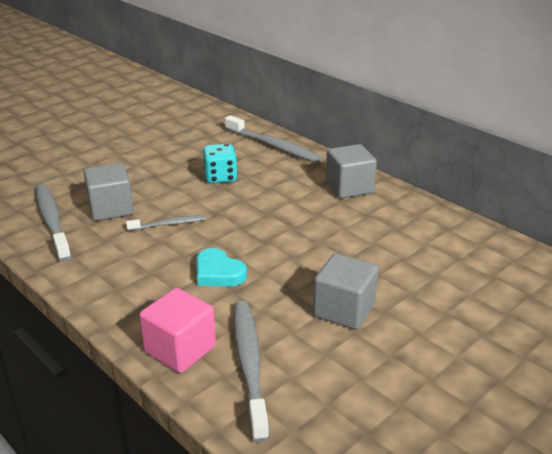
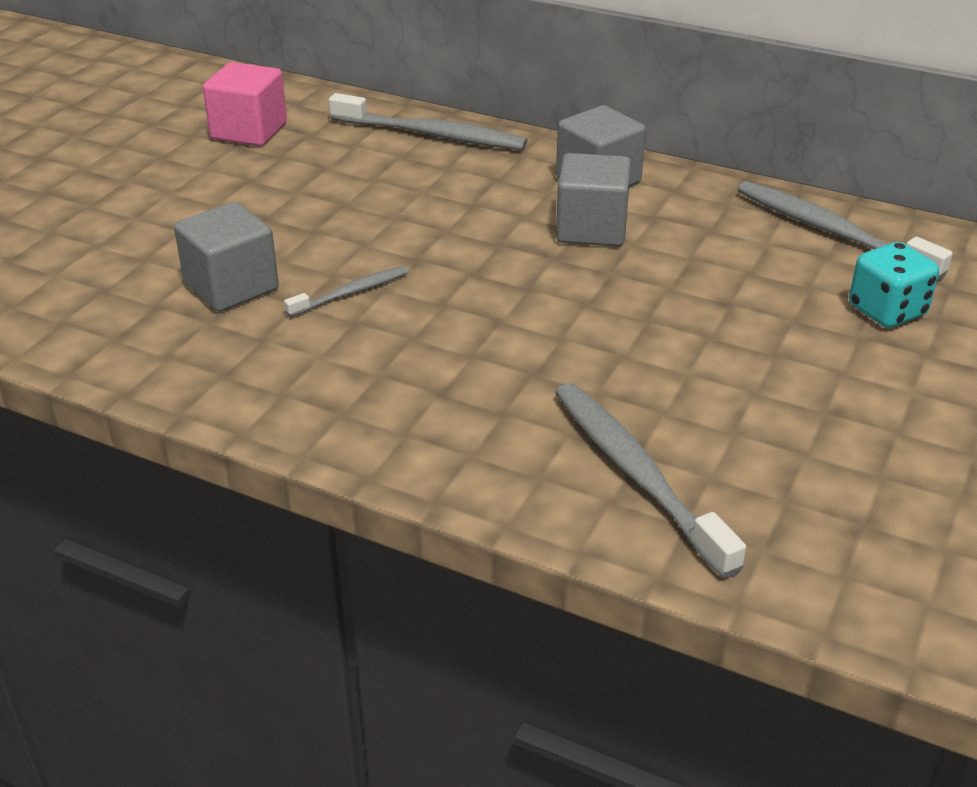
camera: 20 degrees left, 5 degrees up
(52, 222) = (142, 328): grey toothbrush -> grey toothbrush (832, 232)
(180, 349) = (516, 478): pink cube -> pink cube (249, 131)
(218, 273) = (490, 351): turquoise heart -> none
(220, 177) = (381, 201): turquoise dice -> turquoise dice (887, 311)
(344, 310) = (718, 364): grey cube -> grey cube (591, 229)

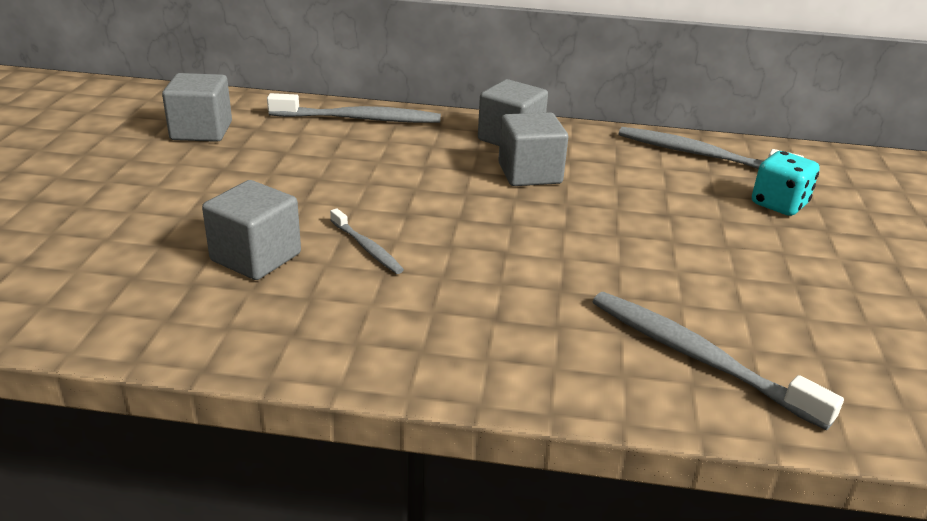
camera: 20 degrees left, 5 degrees down
(249, 131) = (201, 131): pink cube -> grey cube
(350, 293) = (366, 247): grey toothbrush -> grey toothbrush turned 105 degrees clockwise

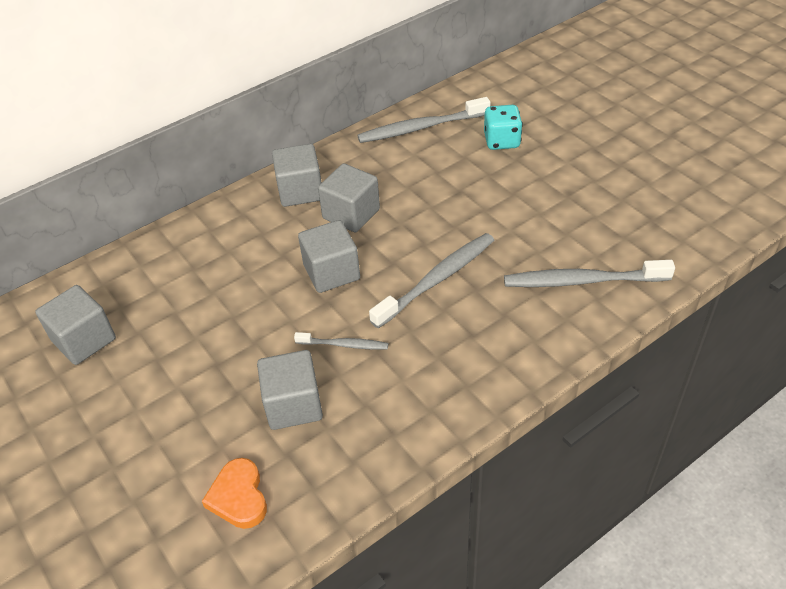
camera: 40 degrees left, 15 degrees up
(110, 282) = (239, 497): none -> orange heart
(358, 119) = (178, 245): grey toothbrush -> grey toothbrush (436, 280)
(444, 198) = (331, 272): none -> grey cube

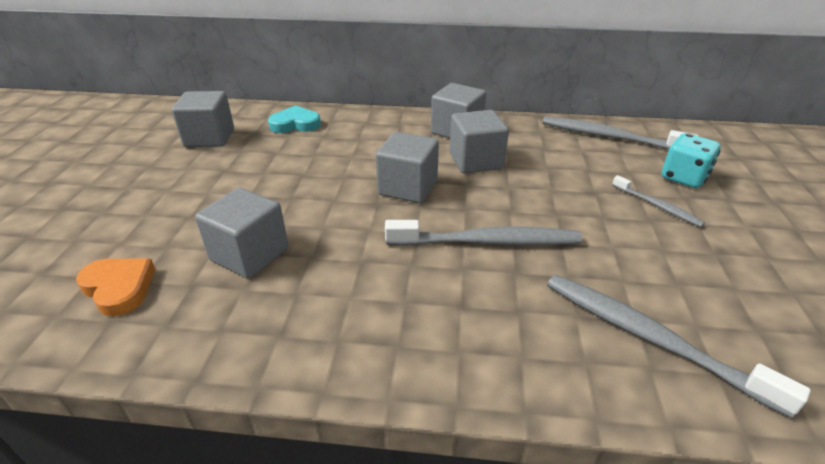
camera: 40 degrees right, 10 degrees down
(146, 272) = (295, 124): none -> turquoise heart
(239, 497) = (119, 288): orange heart -> orange heart turned 105 degrees clockwise
(343, 344) = (345, 239): grey toothbrush -> grey toothbrush (656, 206)

